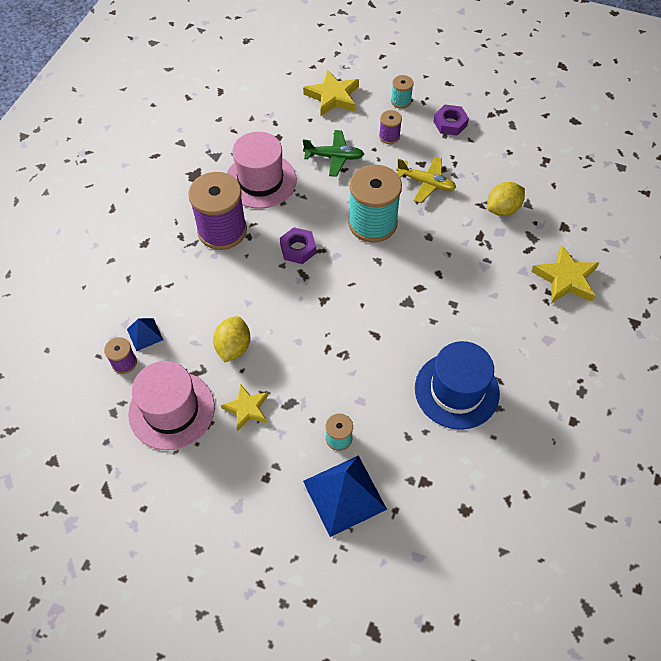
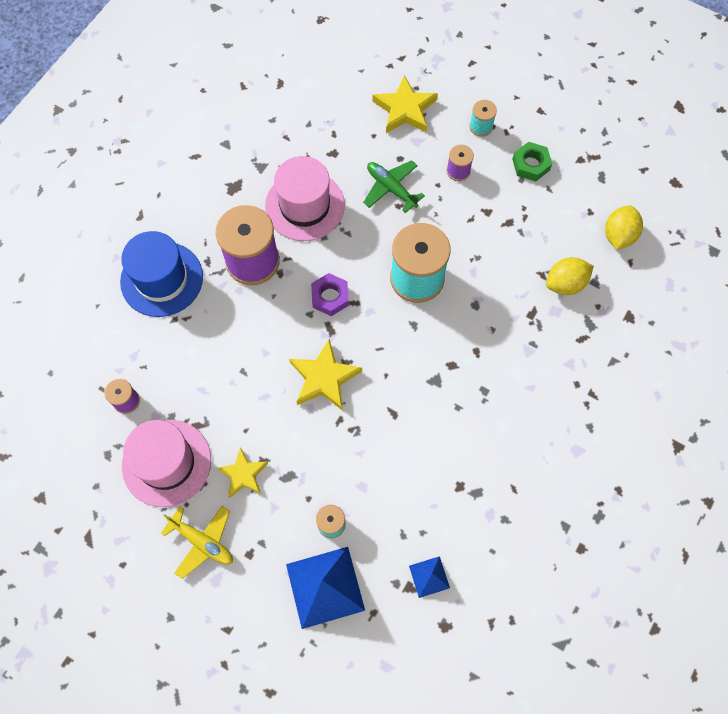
camera: 10 degrees right, 10 degrees up
(145, 334) = (152, 372): blue pyramid -> blue pyramid (429, 577)
(233, 347) = (241, 402): yellow lemon -> yellow lemon (618, 235)
(334, 157) = (391, 188): green plane -> green plane turned 150 degrees counterclockwise
(426, 183) = (486, 237): yellow plane -> yellow plane (202, 542)
(450, 123) = (531, 165): purple nut -> green nut
(456, 390) = (465, 492): blue hat -> blue hat (162, 279)
(565, 278) = (614, 381): yellow star -> yellow star (324, 378)

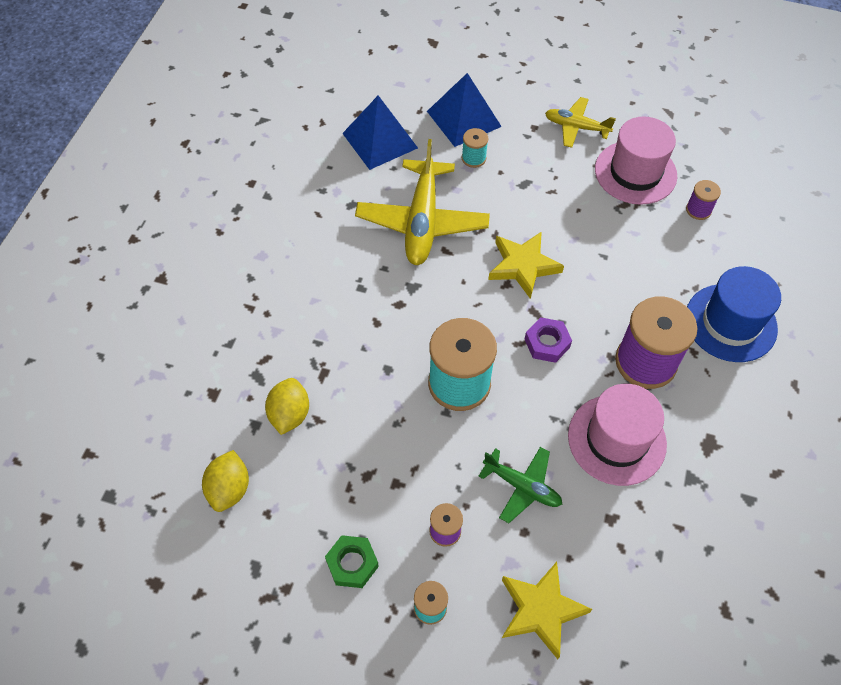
camera: 165 degrees right, 10 degrees down
(243, 474) = (564, 177): yellow star -> none
(408, 453) = (422, 221): none -> yellow plane
(429, 577) = (380, 140): blue pyramid -> blue pyramid, size x1.98
(565, 284) = (289, 414): yellow lemon -> yellow lemon turned 45 degrees counterclockwise

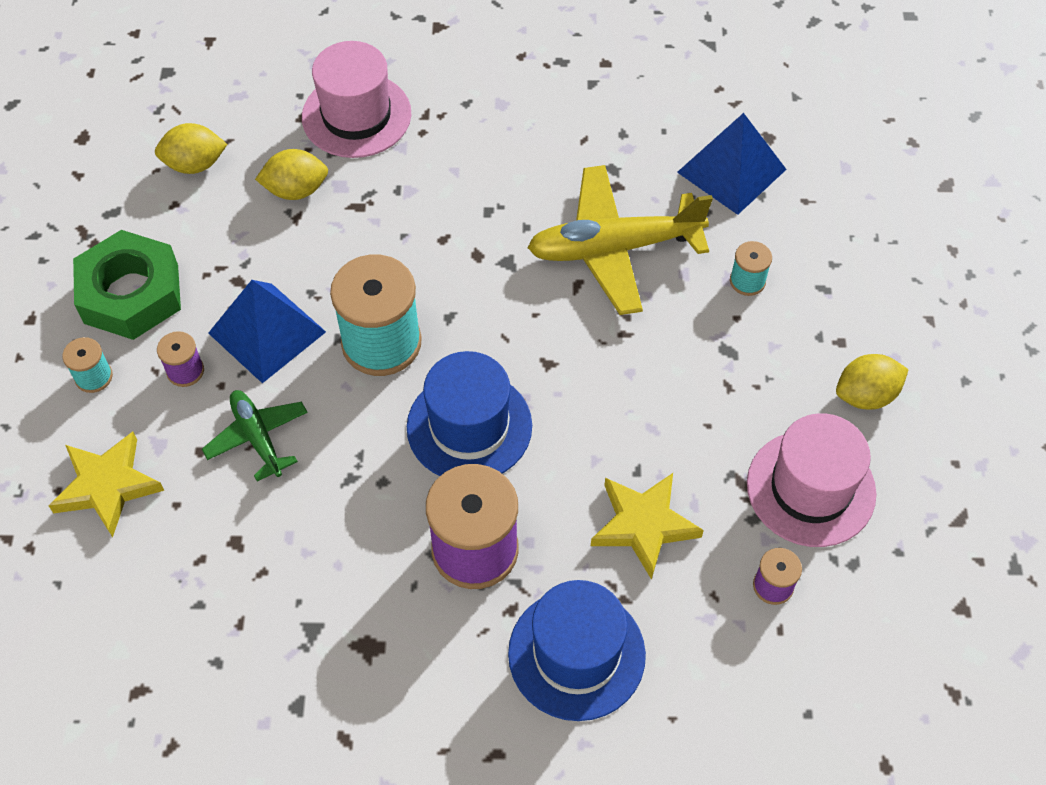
camera: 75 degrees right, 0 degrees up
(352, 563) = (131, 293): green nut -> green nut, size x1.86
(464, 118) = (815, 254): blue pyramid -> blue pyramid (267, 332)
(522, 486) = (257, 437): green plane -> green plane turned 135 degrees clockwise
(523, 266) = (583, 376): yellow star -> yellow star (643, 525)
(547, 343) = (469, 426): purple nut -> blue hat
(576, 127) = (866, 395): yellow plane -> yellow lemon
(616, 439) = (347, 531): pink hat -> pink hat (356, 115)

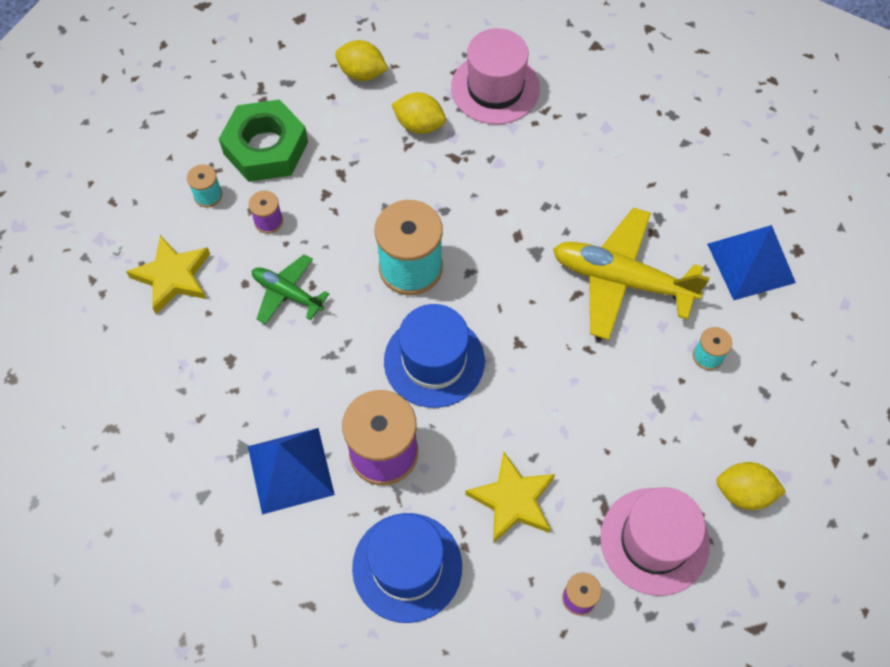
camera: 30 degrees right, 5 degrees up
(257, 437) = (287, 293): green plane -> green plane turned 60 degrees counterclockwise
(267, 332) = (338, 220): blue pyramid -> blue pyramid (290, 470)

